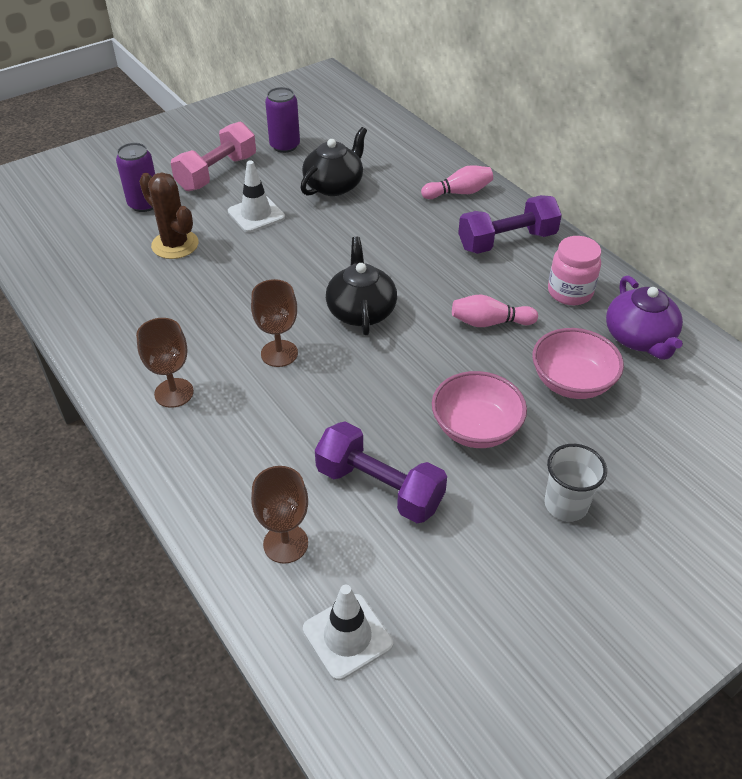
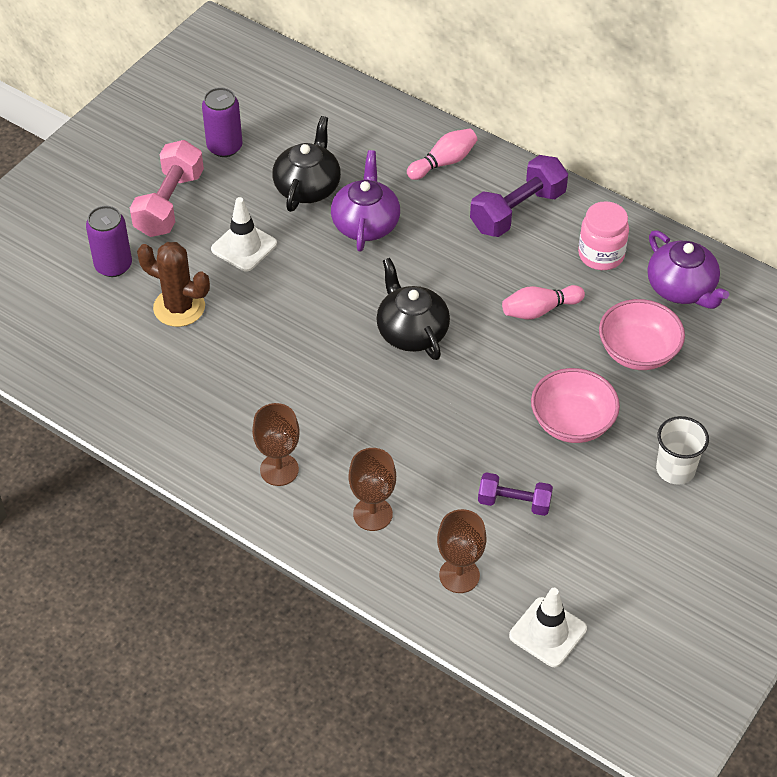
camera: 20 degrees left, 5 degrees up
(279, 353) = (356, 400): brown goblet -> brown goblet (372, 514)
(367, 221) = (366, 224): none -> purple teapot
(379, 488) = (514, 503): purple dumbbell -> purple dumbbell, size x0.61

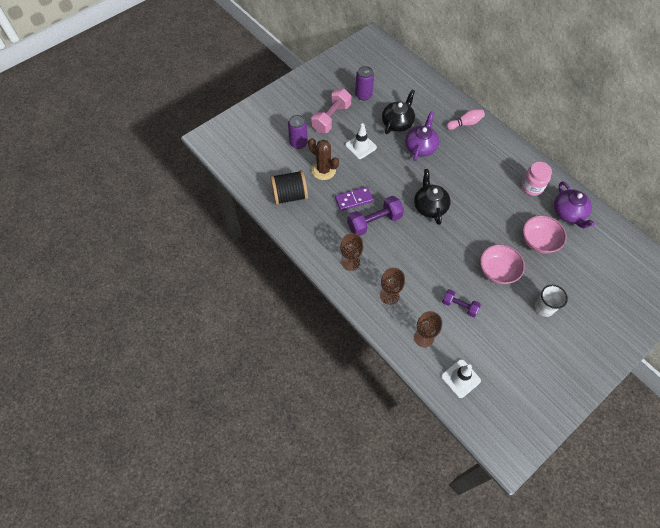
camera: 15 degrees right, 10 degrees up
(122, 370) = (290, 195): none -> black spool
(255, 350) = (354, 199): none -> purple domino
(517, 211) = (495, 155): purple dumbbell -> purple dumbbell (374, 222)
(539, 310) = (495, 209): pink bowling pin -> none

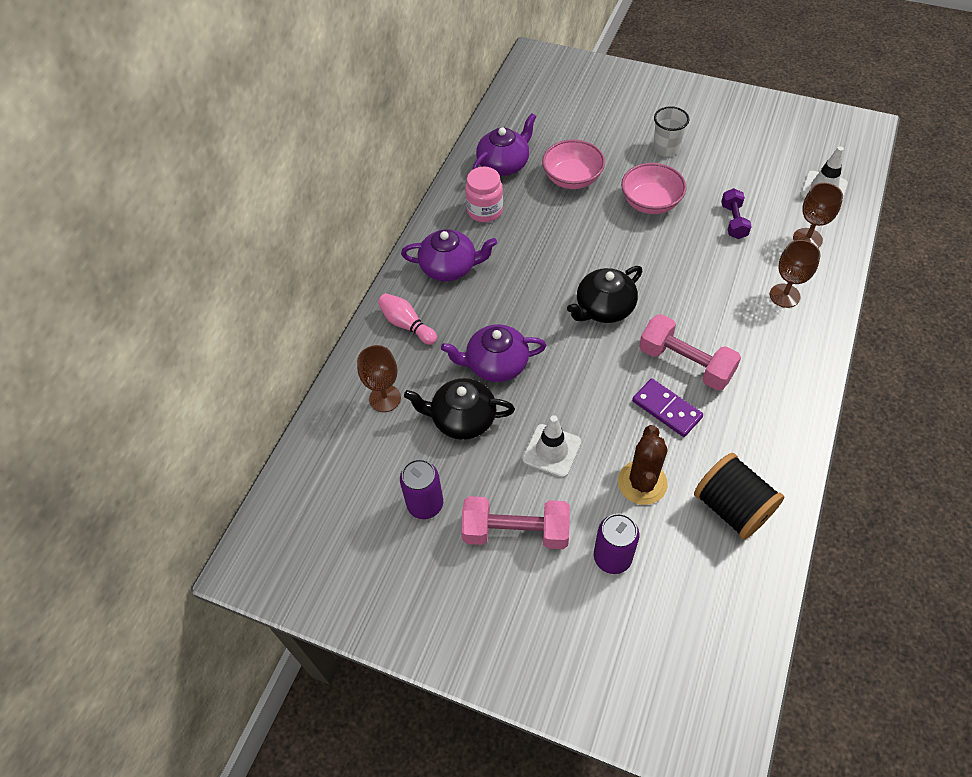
camera: 115 degrees left, 5 degrees down
(350, 262) = (776, 362): brown goblet -> brown goblet (385, 398)
(374, 222) = (685, 363): purple dumbbell -> pink dumbbell
(495, 154) = (449, 267): none -> purple teapot

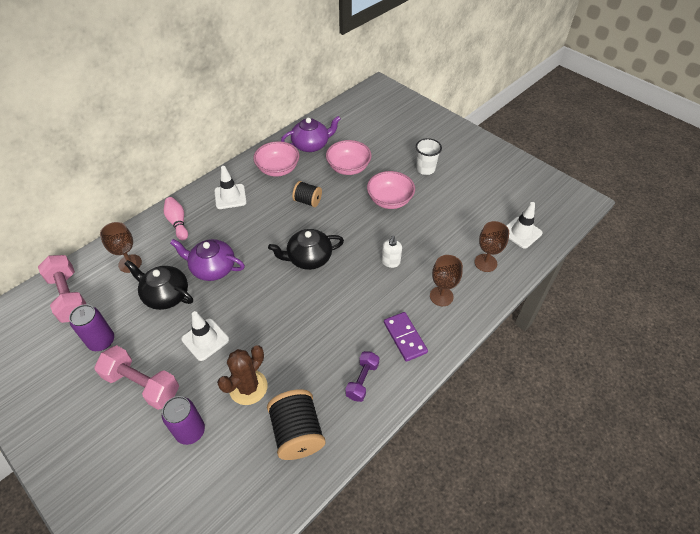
camera: 20 degrees right, 5 degrees down
(449, 267) = (230, 197): purple teapot -> white traffic cone
(485, 210) = (278, 169): pink jar -> pink bowl
(552, 238) = (308, 201): none -> black spool
(666, 409) = (301, 343): purple domino -> purple domino (405, 337)
(685, 363) = (337, 316): pink dumbbell -> pink dumbbell (69, 296)
(702, 277) = (390, 262): none -> white soap dispenser
(733, 221) = (439, 232): purple dumbbell -> purple dumbbell (362, 380)

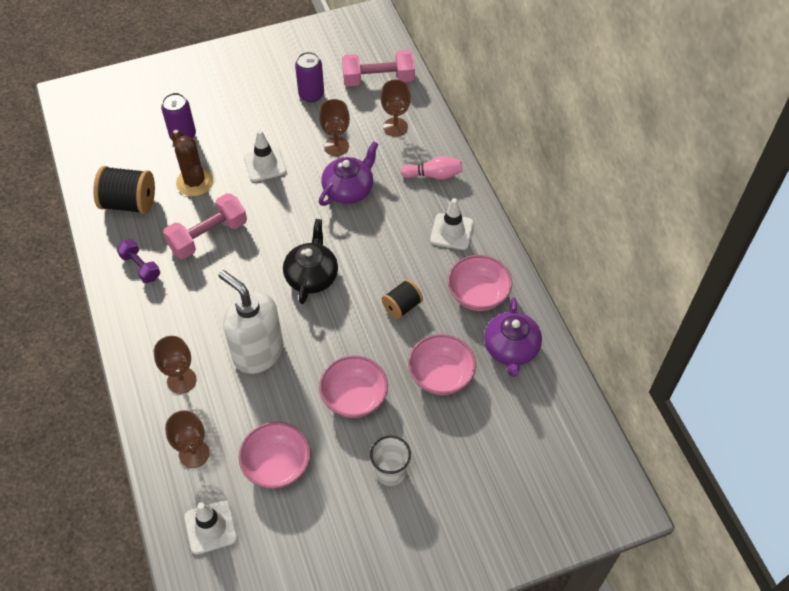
camera: 115 degrees right, 5 degrees up
(142, 384) = (248, 114): pink dumbbell -> pink dumbbell (208, 236)
(166, 295) = (336, 146): black teapot -> brown goblet
(390, 262) = (258, 352): white soap dispenser -> white soap dispenser, size x2.27
(405, 337) = (158, 321): purple domino -> none
(460, 218) = (277, 465): none -> pink bowl

